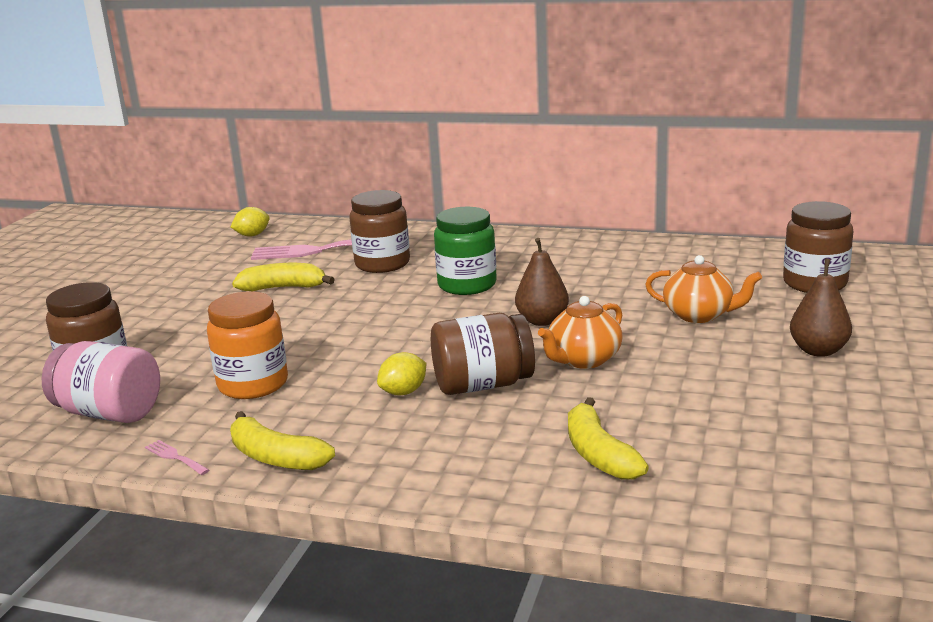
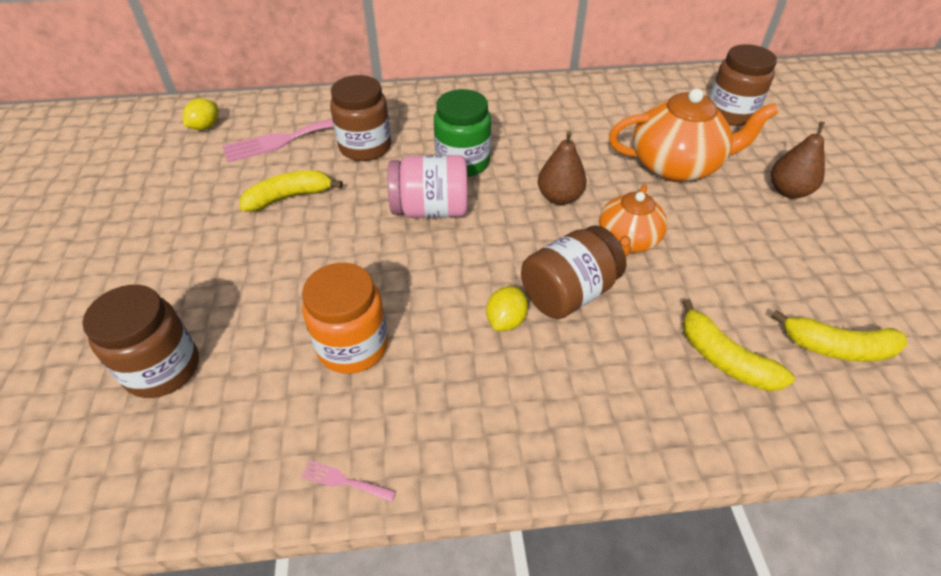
camera: 25 degrees left, 25 degrees up
(109, 413) = (223, 432): pink jar -> pink jar (431, 210)
(275, 457) = (449, 449): yellow banana -> yellow banana (836, 347)
(699, 315) = (676, 166): orange teapot -> orange teapot, size x1.60

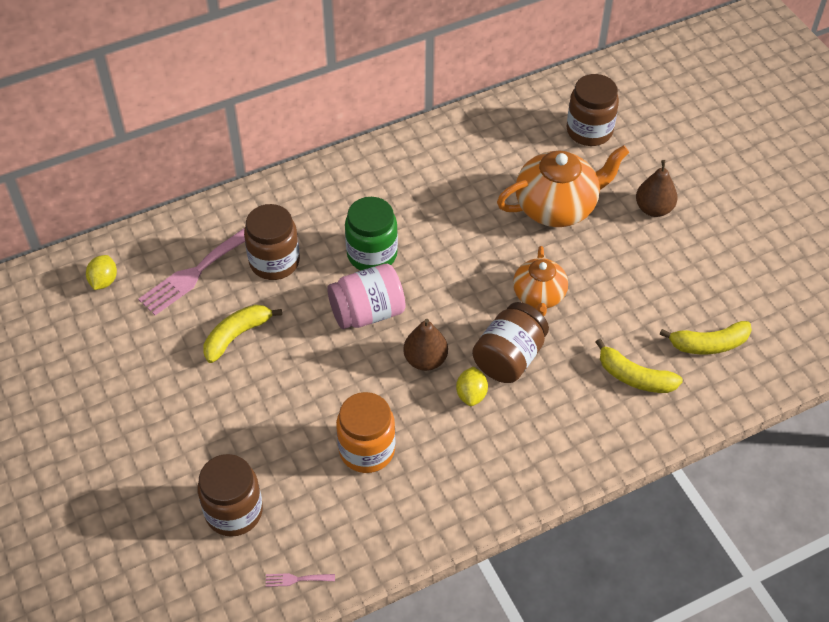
camera: 20 degrees left, 5 degrees up
(344, 481) = (412, 542): pink fork -> pink fork (296, 579)
(559, 197) = (470, 268): brown pear -> brown pear (425, 360)

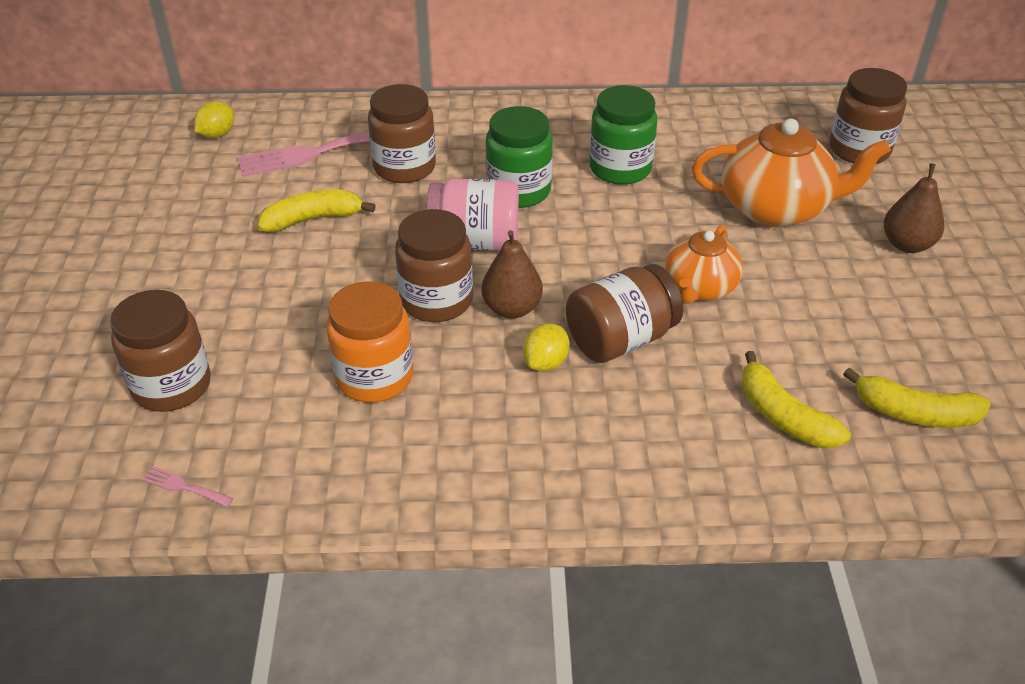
camera: 25 degrees right, 10 degrees down
(370, 373) = (436, 301): none -> brown jar
(433, 207) = (620, 168): none -> green jar

